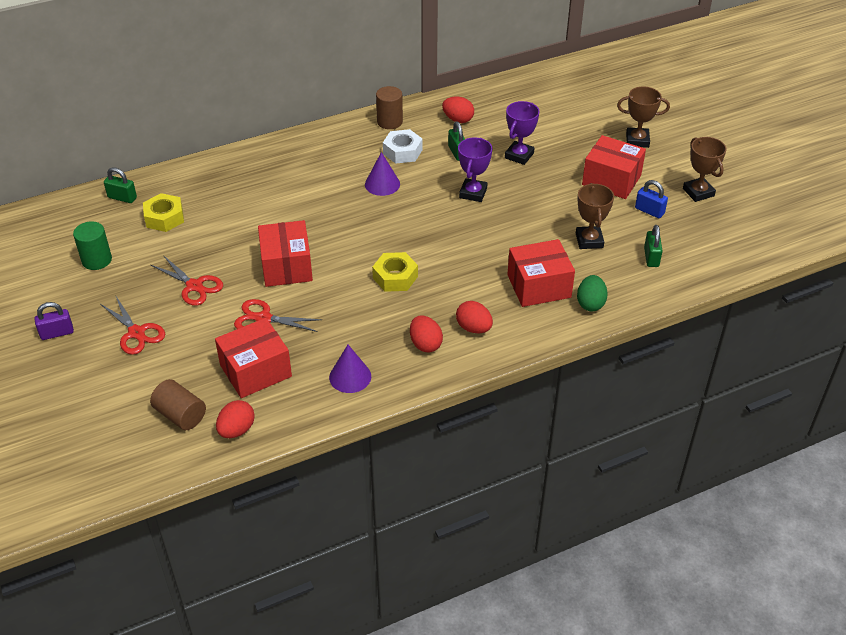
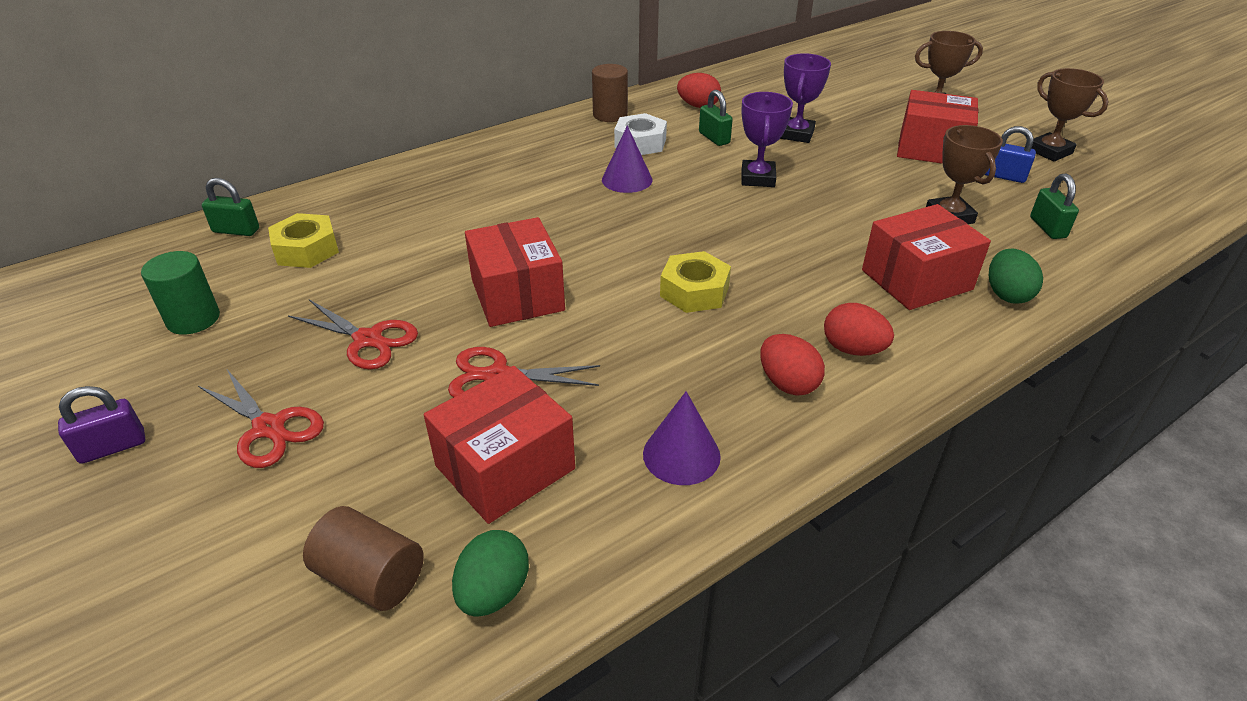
camera: 10 degrees left, 5 degrees down
(237, 430) = (493, 592): red egg -> green egg

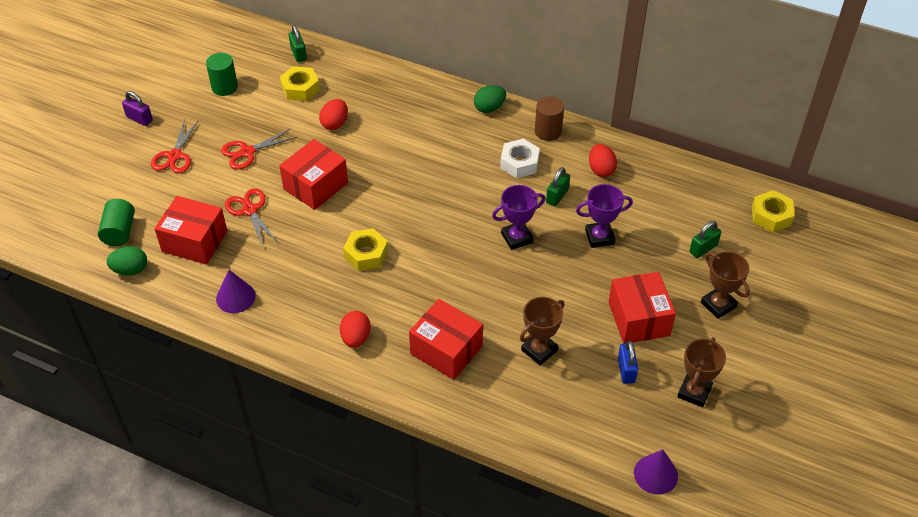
camera: 60 degrees right, 10 degrees up
(368, 339) = (247, 152): red scissors -> red scissors turned 60 degrees clockwise
(371, 577) = (119, 231): brown cylinder -> green cylinder
(627, 179) = (466, 177): purple cone -> purple cone (655, 474)
(787, 383) = (310, 319): red egg -> red egg (335, 123)
(834, 56) = (771, 216): none -> yellow nut
(1006, 294) = (459, 397): green egg -> green egg (489, 108)
(1047, 228) = (563, 407): green padlock -> green padlock (703, 249)

